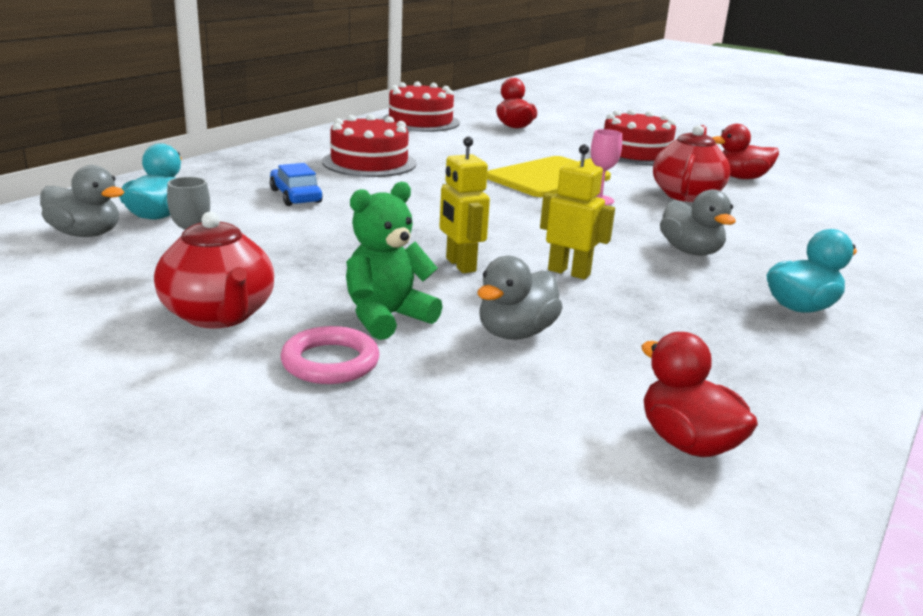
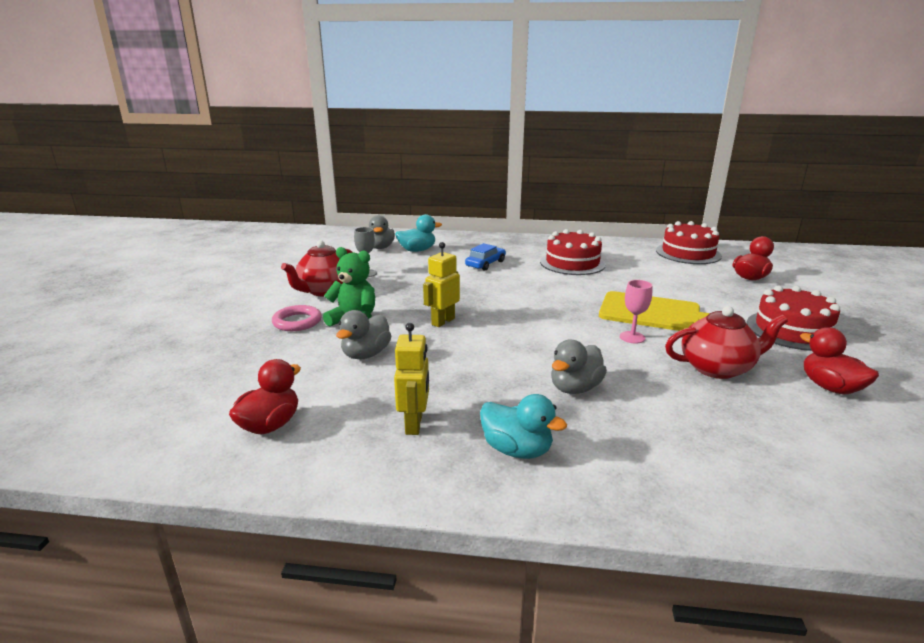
camera: 65 degrees right, 0 degrees up
(515, 333) = (366, 354): grey duck -> grey duck turned 75 degrees counterclockwise
(569, 272) = (472, 352): yellow robot -> yellow robot (414, 424)

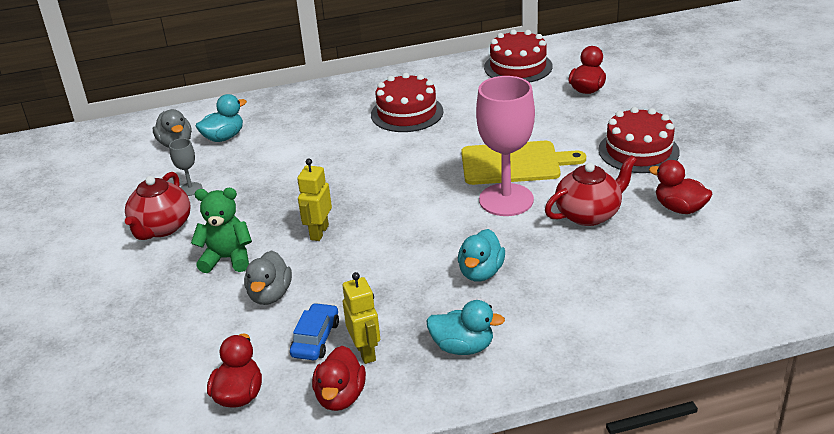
camera: 20 degrees left, 10 degrees up
(297, 322) = (166, 277): pink ring -> none
(359, 457) = (340, 397): none -> red duck
(485, 264) = (315, 139): blue car -> blue car (316, 339)
(575, 388) = (481, 272): grey duck -> turquoise duck
(632, 337) = (506, 200): pink goblet -> pink goblet, size x2.25

